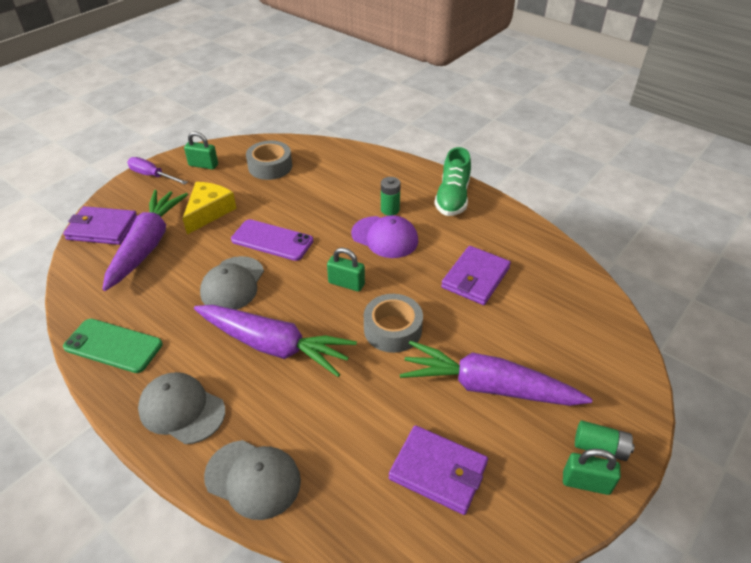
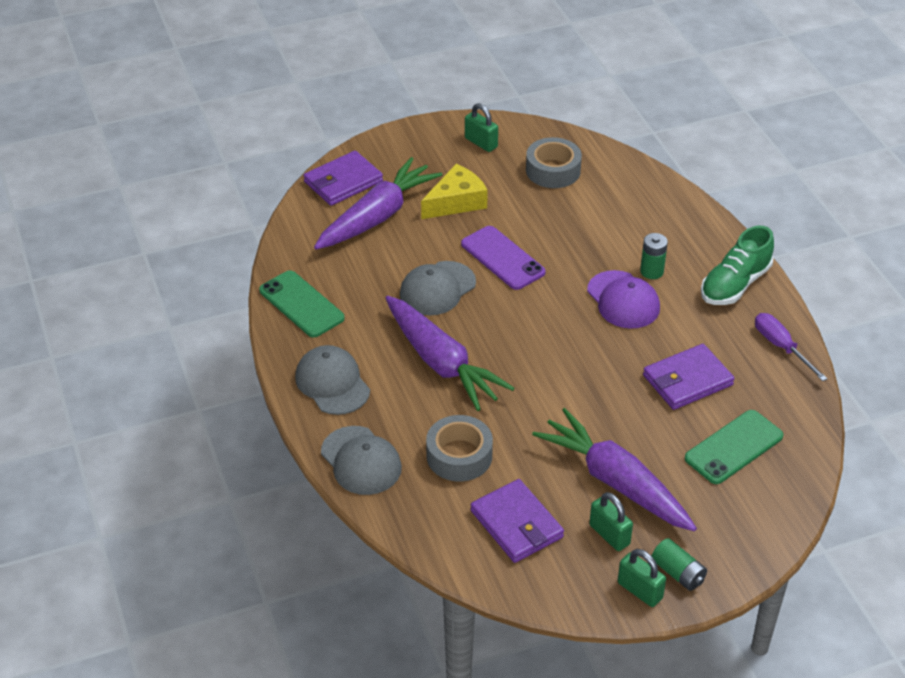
camera: 30 degrees right, 0 degrees up
(102, 228) = (343, 182): purple wallet -> purple wallet turned 75 degrees counterclockwise
(152, 176) = (420, 137): purple screwdriver -> purple screwdriver (781, 347)
(346, 283) = (548, 332): green padlock -> green padlock (609, 535)
(392, 329) = (563, 394): grey tape -> grey tape (459, 456)
(549, 315) = (734, 447): none -> green phone

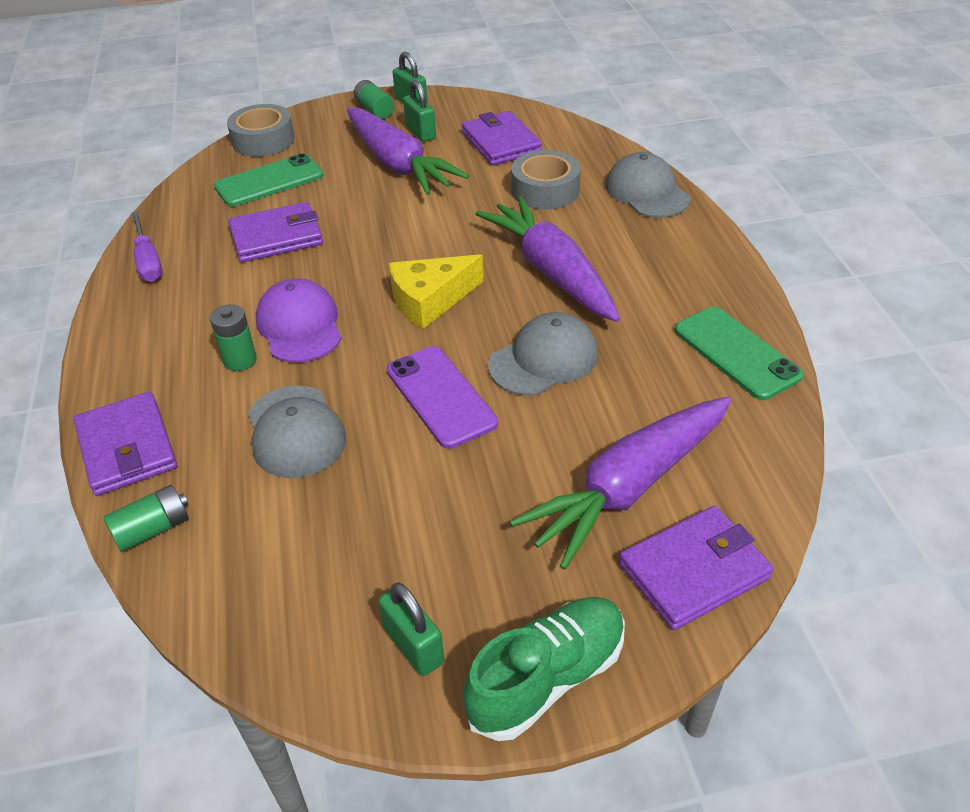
camera: 170 degrees left, 0 degrees up
(332, 383) = (683, 260): grey cap -> grey cap (295, 432)
(456, 202) = (490, 504): yellow cheese -> yellow cheese (430, 300)
(553, 170) = (300, 557): grey tape -> grey tape (263, 140)
(641, 175) = (153, 529): none -> green battery
(688, 213) = (127, 447): none -> purple wallet
(735, 284) = (143, 334): green shoe -> green shoe (547, 678)

